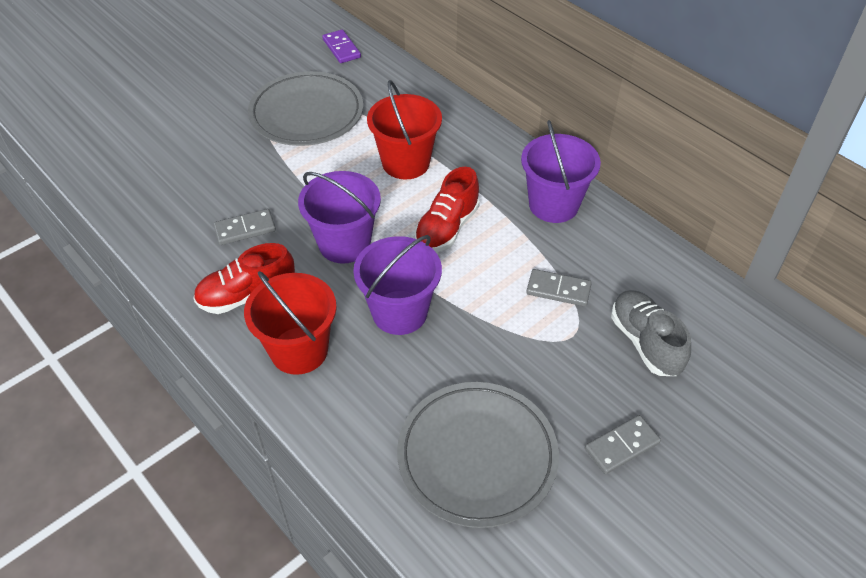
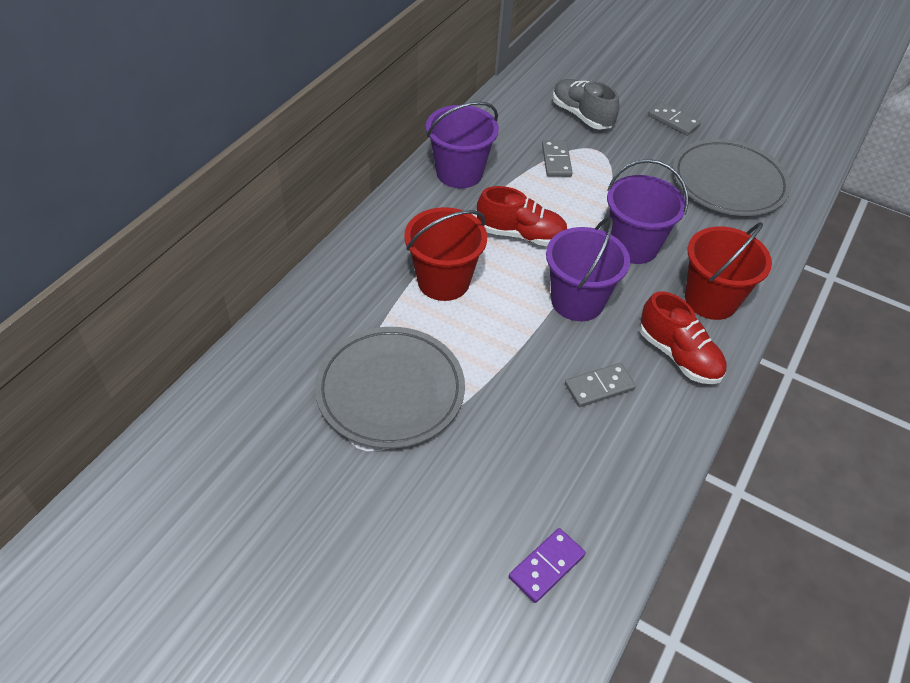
camera: 110 degrees left, 0 degrees up
(245, 229) = (599, 387): grey domino -> grey domino turned 75 degrees counterclockwise
(341, 48) = (240, 393): purple domino -> purple domino (546, 566)
(645, 342) = (581, 115): grey shoe -> grey shoe turned 90 degrees clockwise

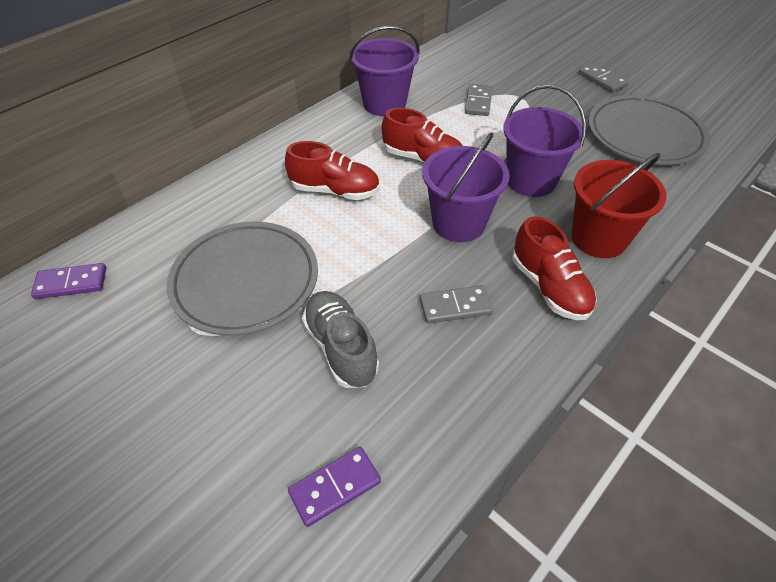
camera: 15 degrees right, 0 degrees up
(211, 419) = (71, 283): none -> purple domino
(443, 281) = (335, 191): red bucket -> red shoe
(581, 115) = (514, 69): grey shoe -> grey shoe (341, 348)

